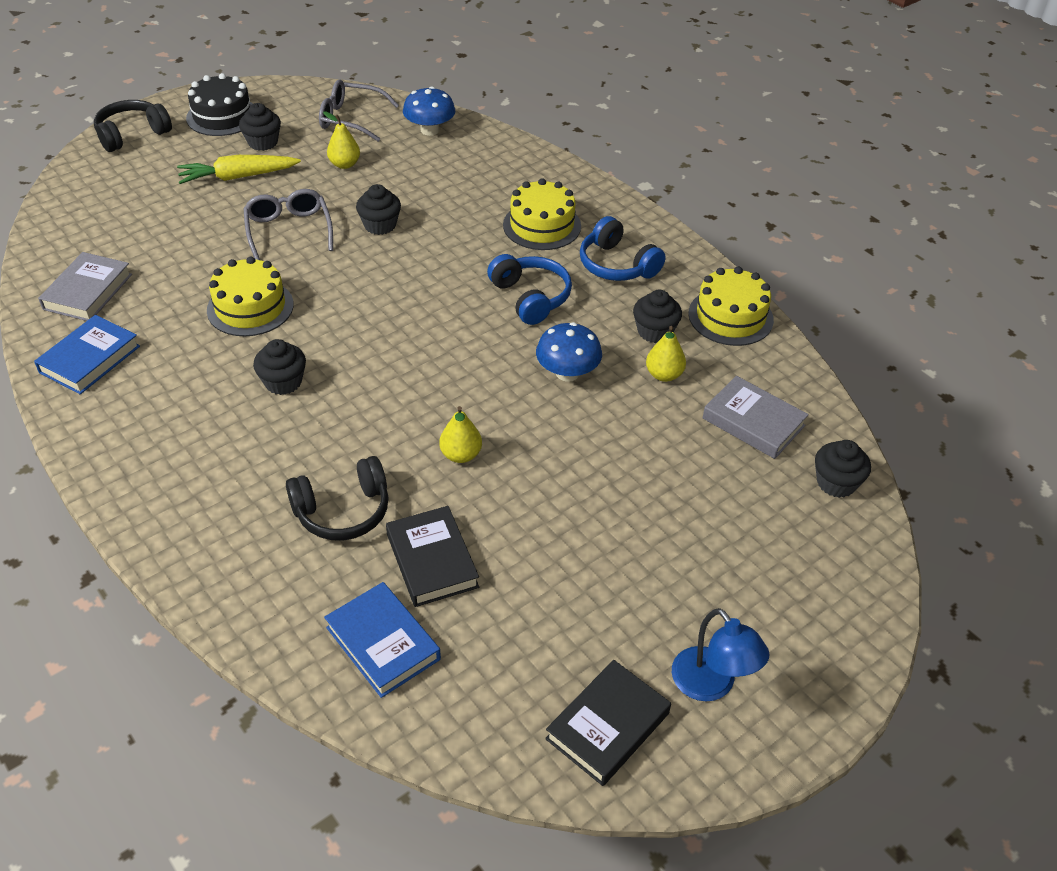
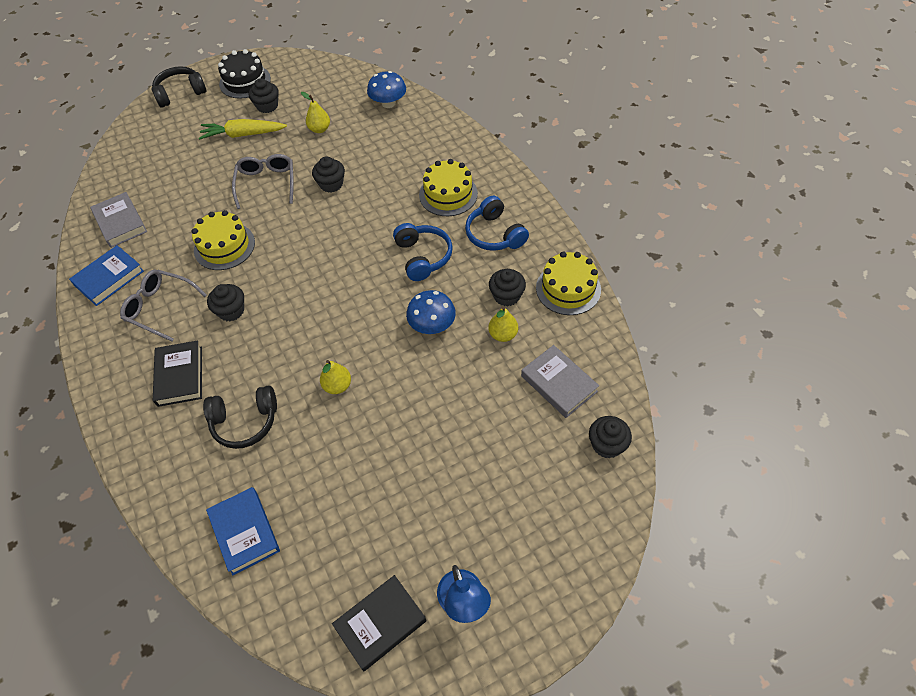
camera: 15 degrees right, 10 degrees up
(88, 292) = (120, 223): grey book -> grey book turned 60 degrees counterclockwise
(351, 119) = (334, 89): grey glasses -> grey glasses (160, 308)
(432, 560) = (295, 470): black book -> black book (180, 376)

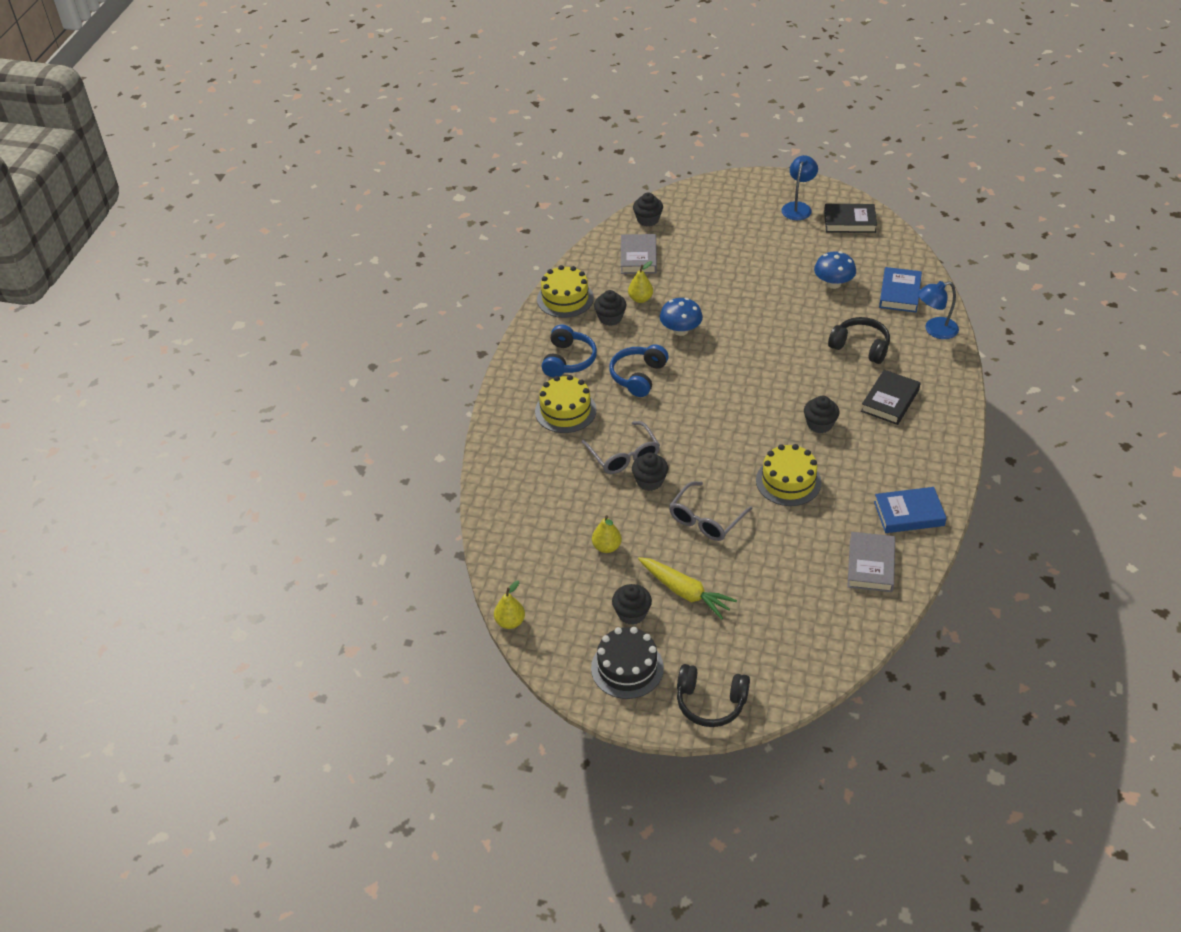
camera: 140 degrees left, 10 degrees down
(160, 308) = (877, 461): grey glasses -> grey glasses (624, 456)
(176, 500) = (935, 330): none -> blue lamp
(337, 386) = (780, 332): yellow pear -> yellow pear (510, 622)
(388, 103) = (515, 533): blue mushroom -> blue mushroom (833, 283)

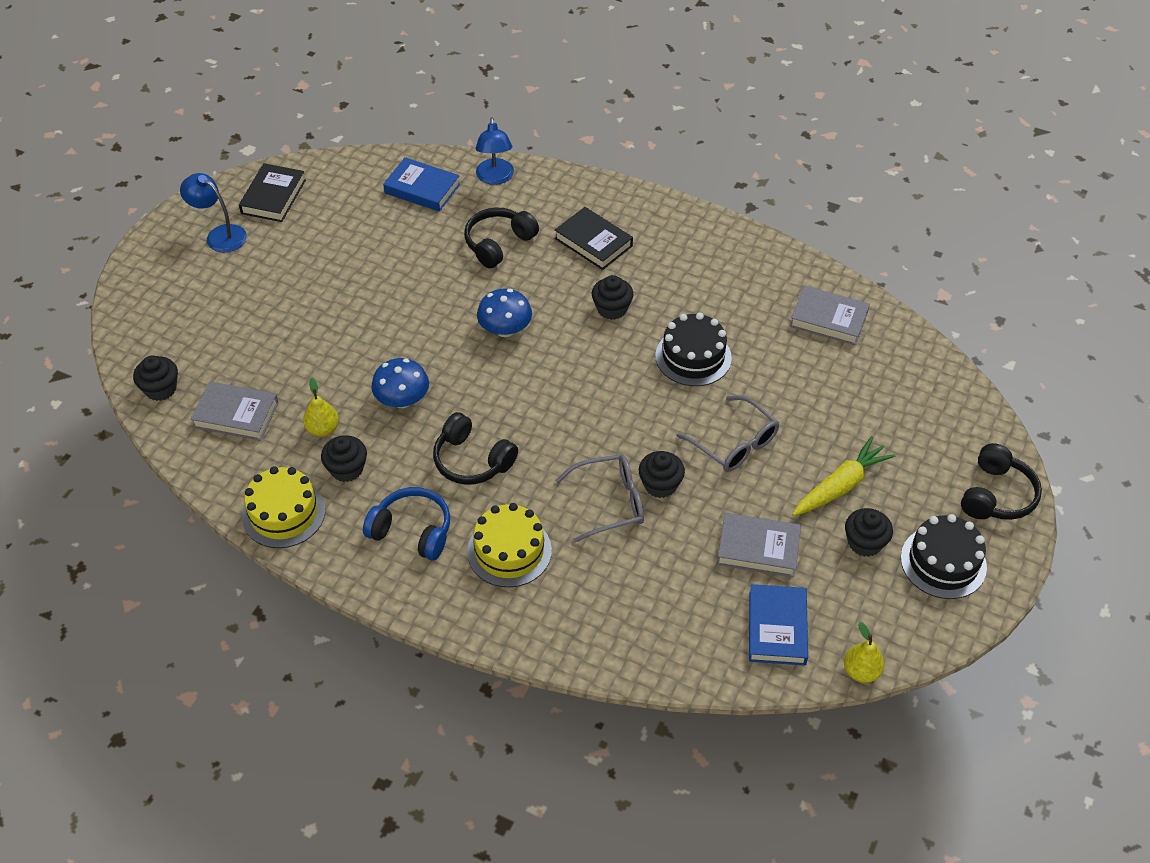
camera: 80 degrees left, 5 degrees up
(607, 547) = (758, 548): yellow pear -> grey book
(638, 376) = (472, 460): blue headphones -> black headphones
(788, 481) = (693, 357): yellow cake -> black cake
(833, 283) = (379, 239): blue mushroom -> blue mushroom (505, 329)
(909, 513) = (763, 271): blue book -> blue book (777, 628)

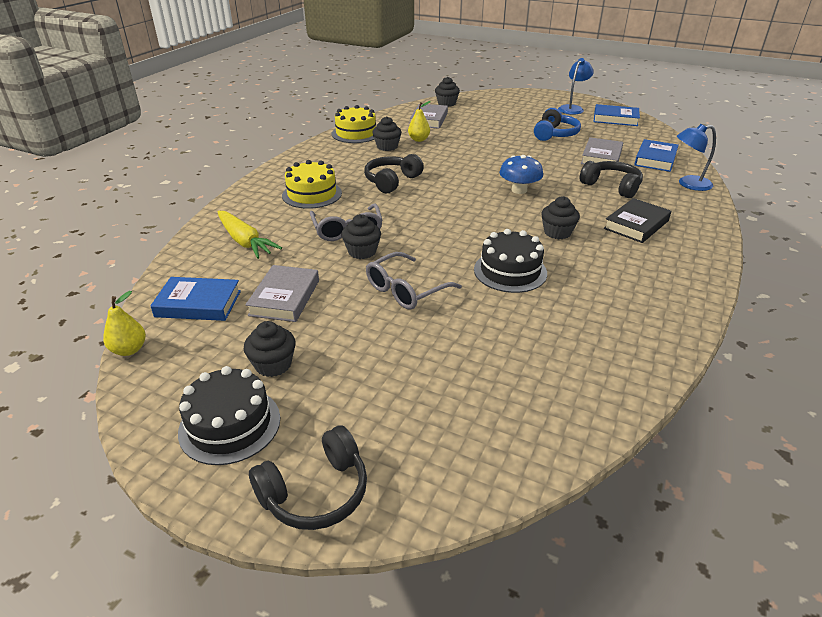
camera: 90 degrees right, 15 degrees down
(273, 197) = (615, 119): black book -> blue book
(402, 400) = (444, 159): blue mushroom -> none
(412, 531) = (335, 165): blue headphones -> blue headphones (555, 134)
(828, 319) = (590, 362): grey book -> grey book (601, 157)
(840, 486) = (348, 353): yellow carrot -> yellow carrot (245, 241)
(996, 495) = (316, 492): black headphones -> black headphones turned 60 degrees counterclockwise

